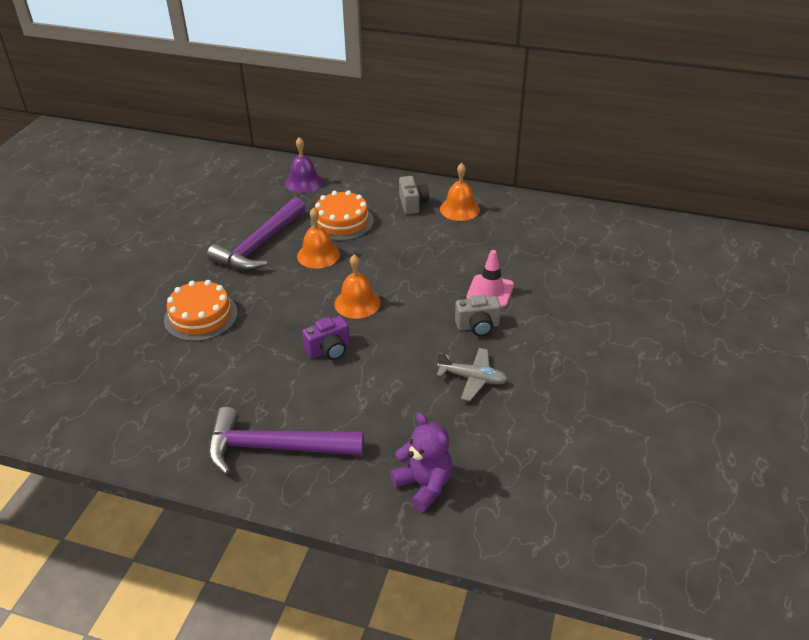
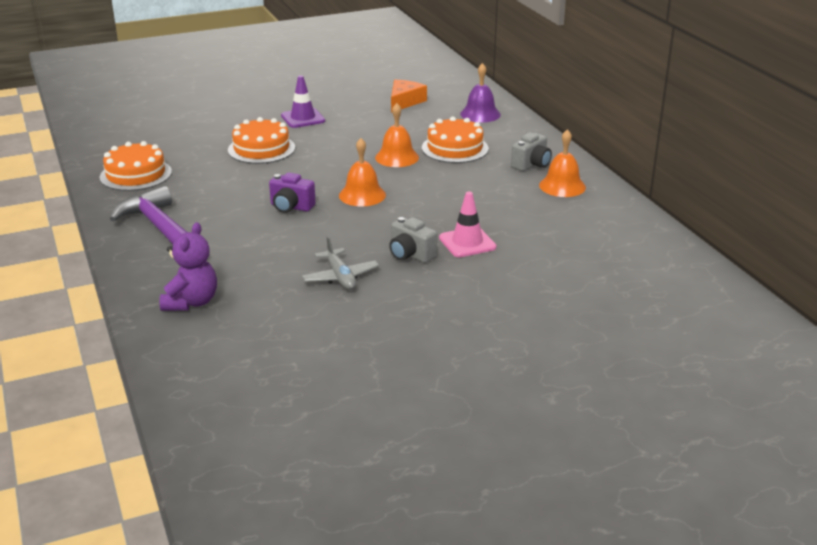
camera: 50 degrees right, 10 degrees down
(139, 417) = (136, 174): none -> orange cake
(178, 266) = (303, 118): none -> purple traffic cone
(229, 203) = (404, 102): none -> orange cheese
(260, 245) = (373, 133): purple hammer -> none

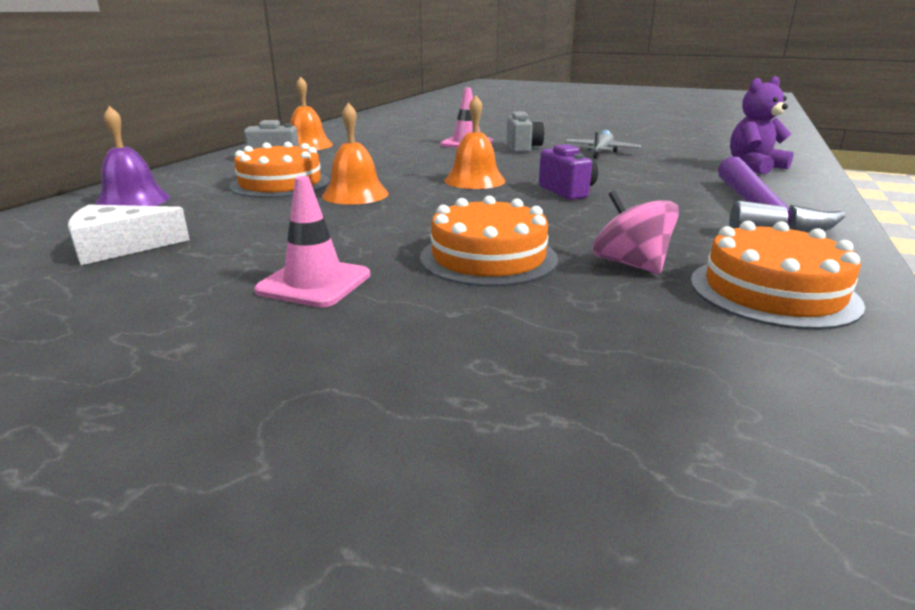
camera: 135 degrees left, 5 degrees down
(201, 167) = (630, 264): none -> pink spinning top
(303, 118) = (314, 283): purple traffic cone -> pink traffic cone
(404, 102) = (120, 247): orange cheese -> white cheese

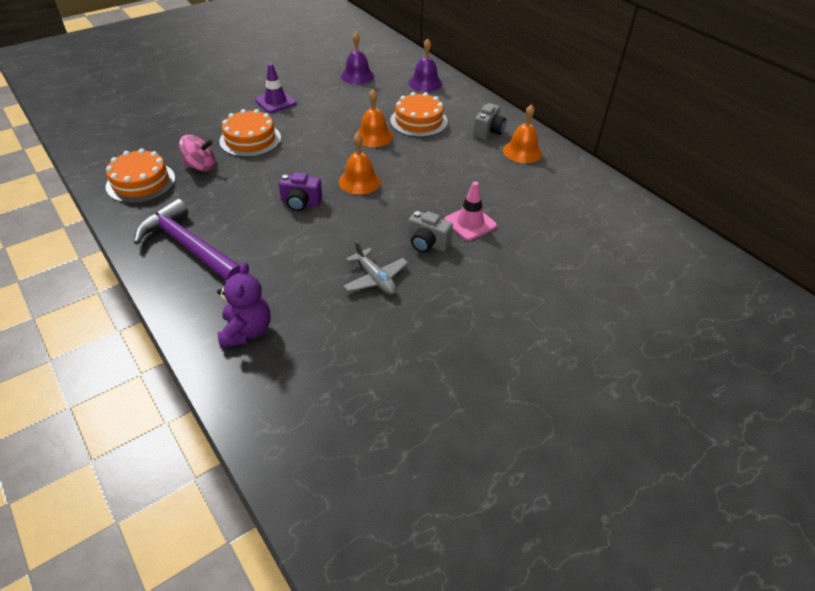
camera: 120 degrees right, 20 degrees up
(120, 247) = (357, 76): white cheese -> purple bell
(314, 283) = (275, 102): pink traffic cone -> purple traffic cone

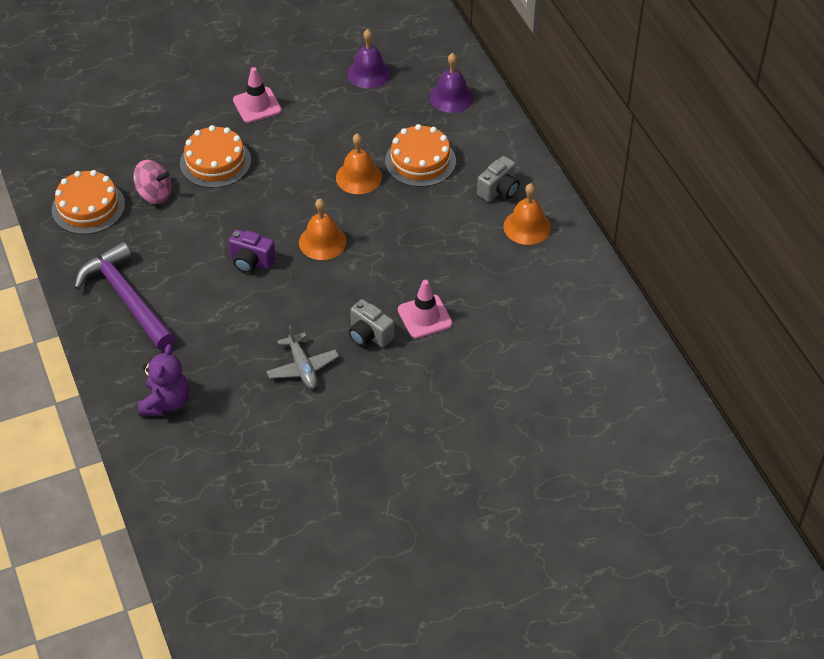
camera: 15 degrees right, 5 degrees up
(275, 102) = (257, 105): purple traffic cone -> pink traffic cone

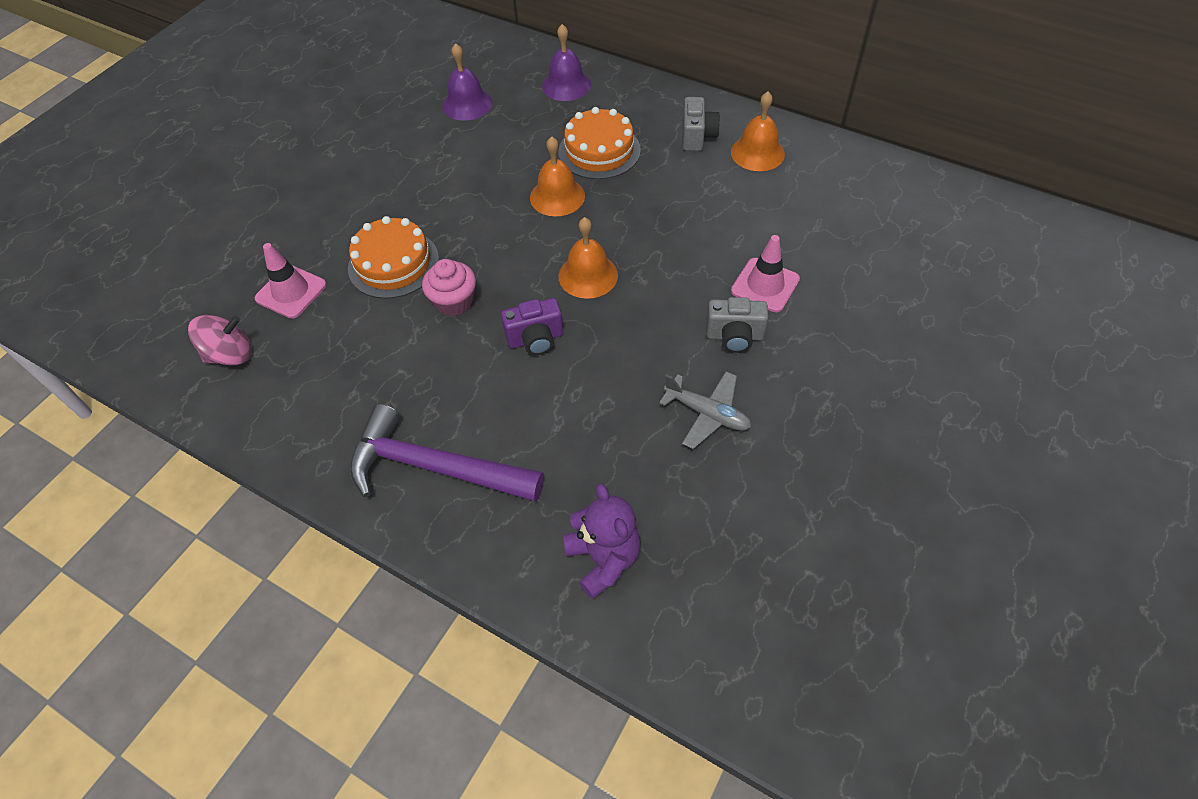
camera: 35 degrees left, 5 degrees up
(88, 207) = (289, 394): orange cake -> none
(154, 194) = (356, 334): pink spinning top -> pink spinning top (230, 355)
(227, 208) = (454, 301): none -> pink cupcake
(257, 105) = (383, 187): pink traffic cone -> pink traffic cone (291, 292)

